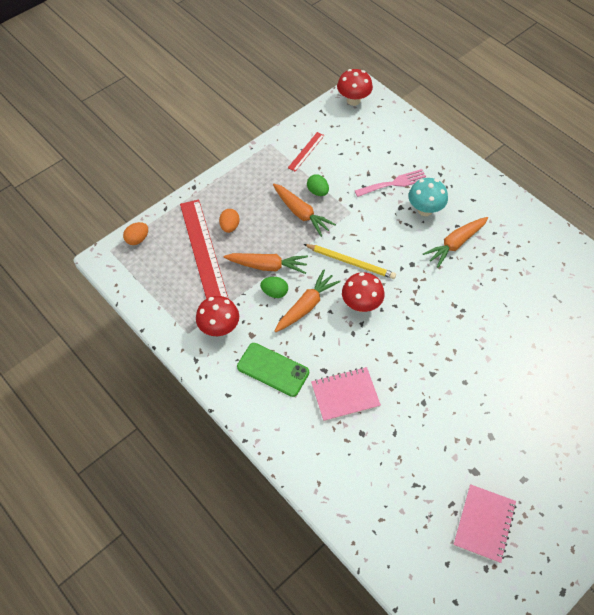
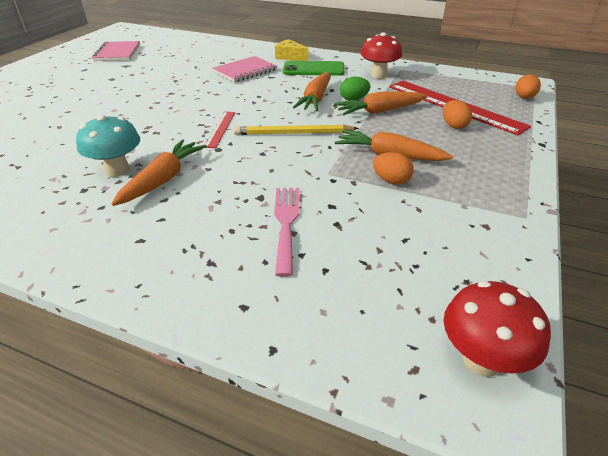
camera: 155 degrees right, 20 degrees down
(280, 414) = (290, 57): none -> yellow cheese
(306, 151) = (461, 224): red ruler -> red ruler (220, 129)
(317, 191) = (391, 181): green egg -> orange egg
(361, 304) = (261, 111): red mushroom -> none
(394, 183) = (286, 223): pink fork -> pink fork turned 135 degrees clockwise
(425, 210) = (221, 204): turquoise mushroom -> turquoise mushroom (117, 170)

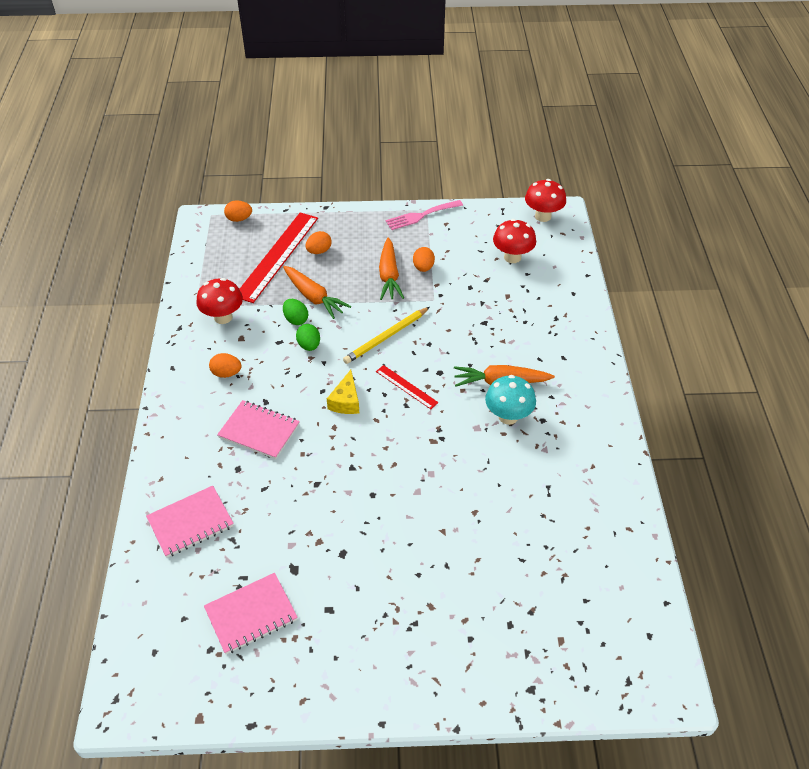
camera: 115 degrees left, 10 degrees up
(199, 48) = (190, 523): none -> pink notebook
(220, 129) = (406, 387): red ruler -> red ruler turned 60 degrees clockwise
(286, 223) = (501, 301): pink fork -> pink fork (421, 216)
(290, 57) = (192, 408): yellow cheese -> yellow cheese (346, 401)
(293, 133) = (386, 337): yellow pencil -> yellow pencil turned 75 degrees clockwise
(313, 69) = (226, 373): green phone -> orange egg
(315, 99) = (309, 345): orange carrot -> green egg
(373, 267) = (512, 257): none -> red mushroom

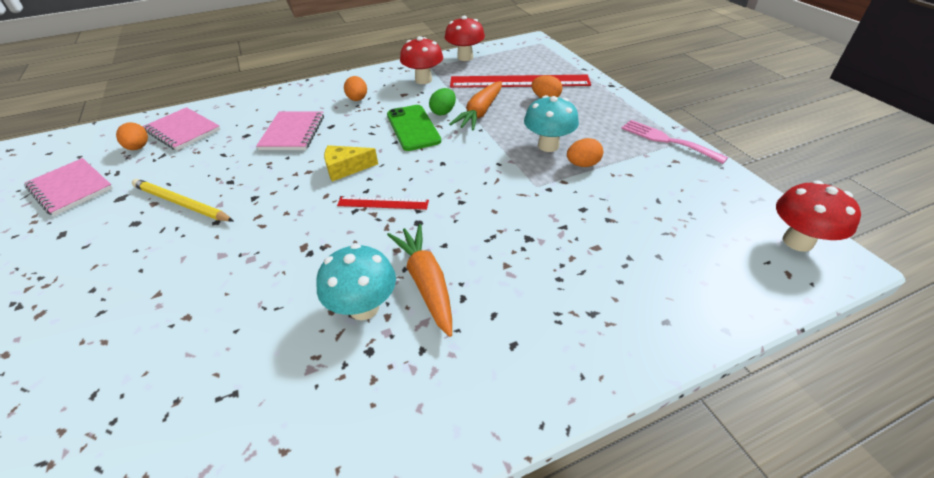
camera: 70 degrees right, 5 degrees down
(239, 219) = (548, 54): orange egg -> orange egg (138, 148)
(309, 345) = (413, 128): green egg -> green phone
(386, 337) = (452, 169): yellow pencil -> yellow pencil (181, 203)
(389, 276) = (548, 146): orange carrot -> turquoise mushroom
(406, 387) = (383, 203): red ruler -> red ruler turned 75 degrees clockwise
(512, 257) = (676, 232): red mushroom -> red mushroom (465, 57)

